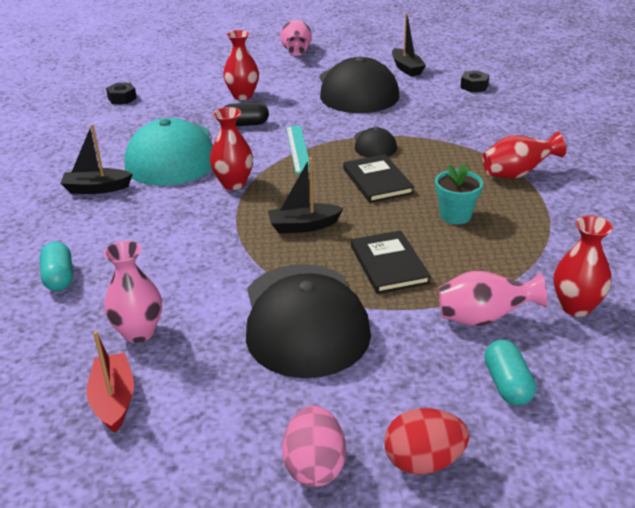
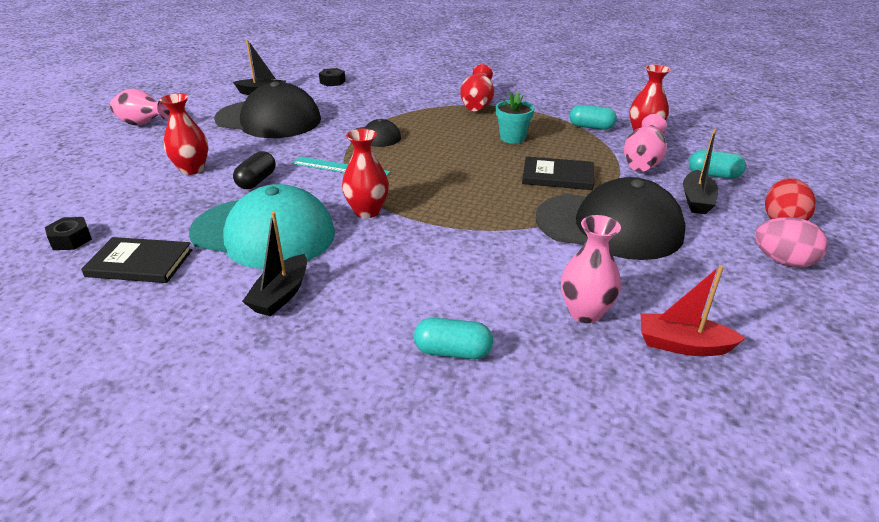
camera: 65 degrees left, 0 degrees up
(303, 226) = (474, 195): black boat -> black boat (696, 200)
(377, 181) = (435, 150): black book -> black book (140, 263)
(549, 261) = (591, 127): none -> turquoise capsule

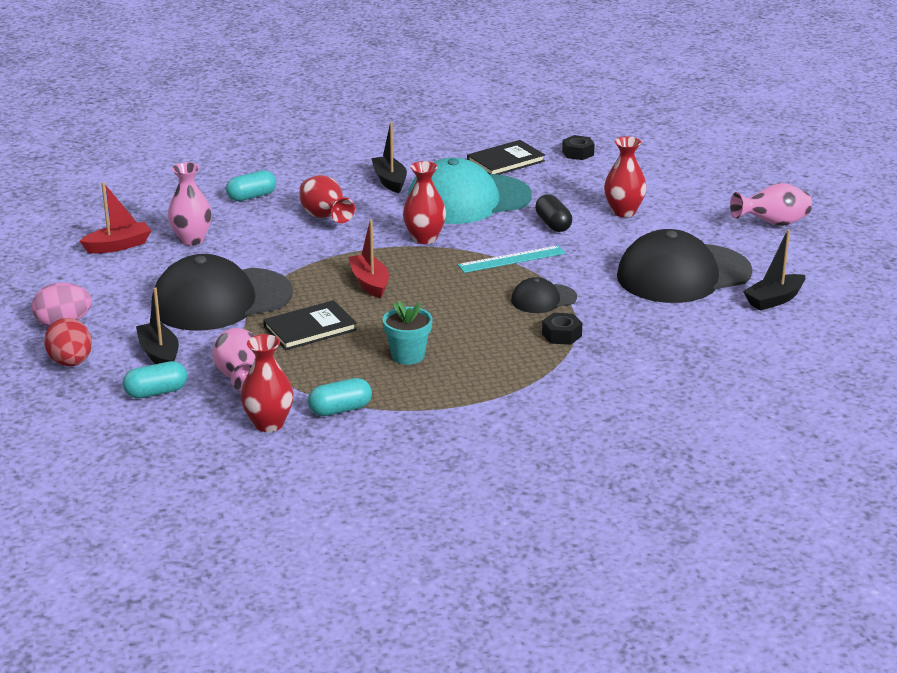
camera: 140 degrees right, 5 degrees down
(332, 82) = (746, 350): black nut -> black nut (561, 335)
(469, 191) = (370, 283): none -> red boat
(477, 105) = (513, 388): red vase -> red vase (325, 218)

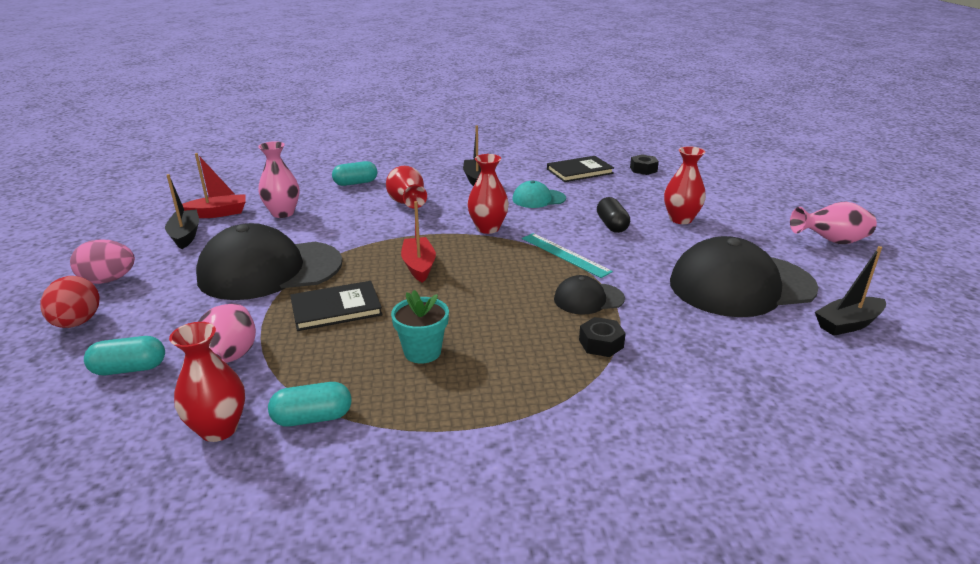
camera: 10 degrees right, 0 degrees up
(159, 354) = (169, 322): black boat -> black boat (185, 235)
(468, 200) = (538, 199): turquoise cap -> turquoise cap, size x0.47
(512, 259) = (565, 254): turquoise ruler -> turquoise ruler turned 60 degrees clockwise

